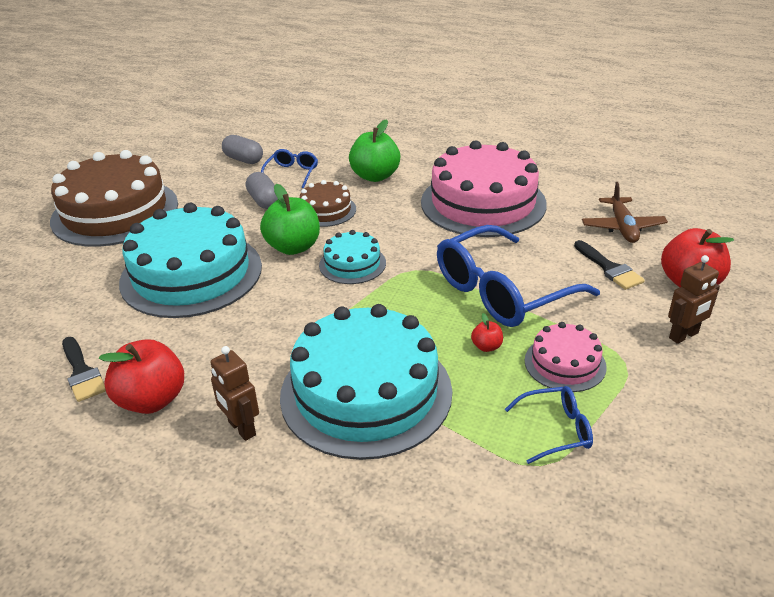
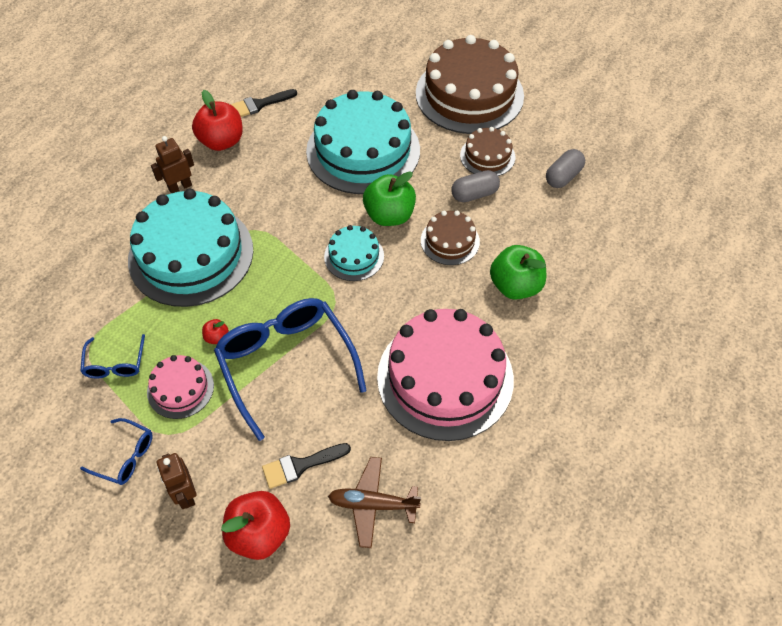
camera: 95 degrees right, 20 degrees up
(212, 197) = (487, 156): none -> brown cake
(292, 173) = (529, 215): blue glasses -> blue glasses (125, 456)

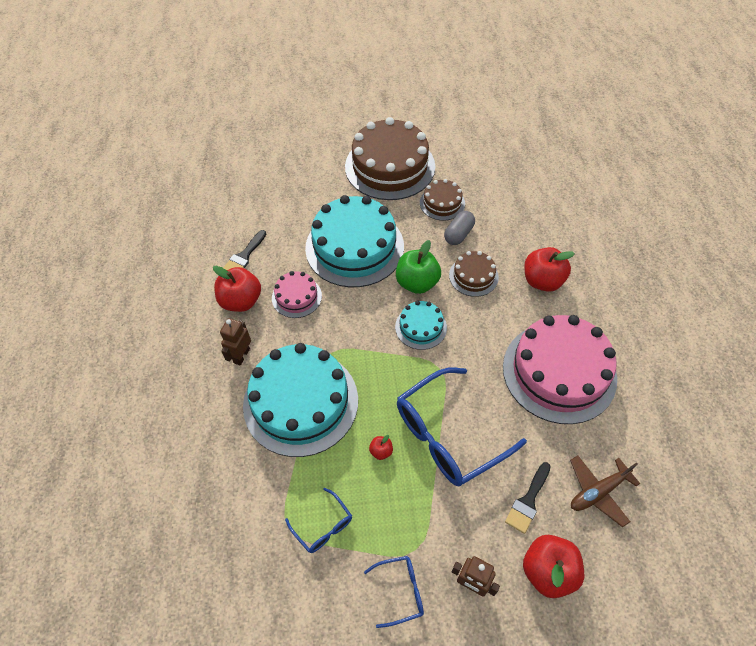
camera: 35 degrees left, 0 degrees up
(180, 388) = (391, 508): pink cake -> pink cake (296, 297)
(286, 363) = (448, 435): blue glasses -> blue glasses turned 60 degrees counterclockwise
(515, 286) = (542, 281): green apple -> red apple
(563, 176) = (502, 190): grey capsule -> none

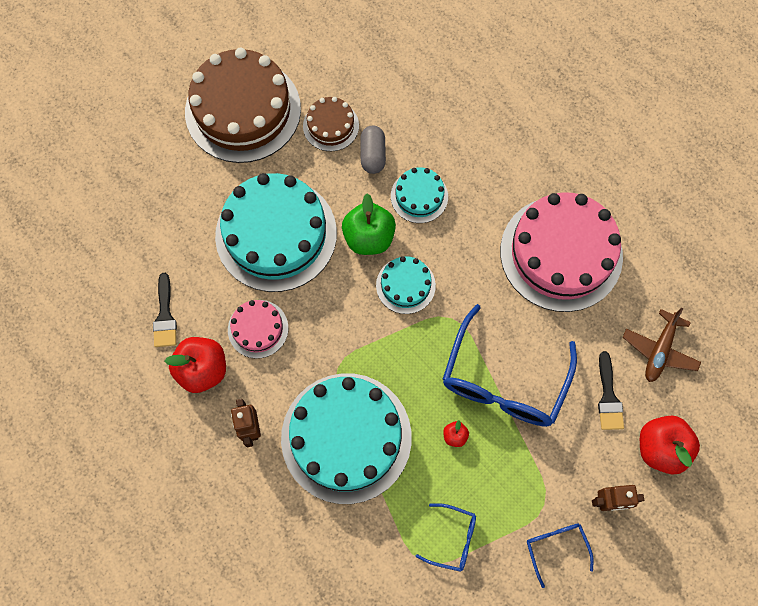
camera: 35 degrees left, 15 degrees up
(401, 591) = (555, 547): blue glasses -> blue glasses turned 60 degrees counterclockwise
(473, 276) = (419, 196): brown cake -> turquoise cake
(542, 281) = (488, 162): red apple -> none

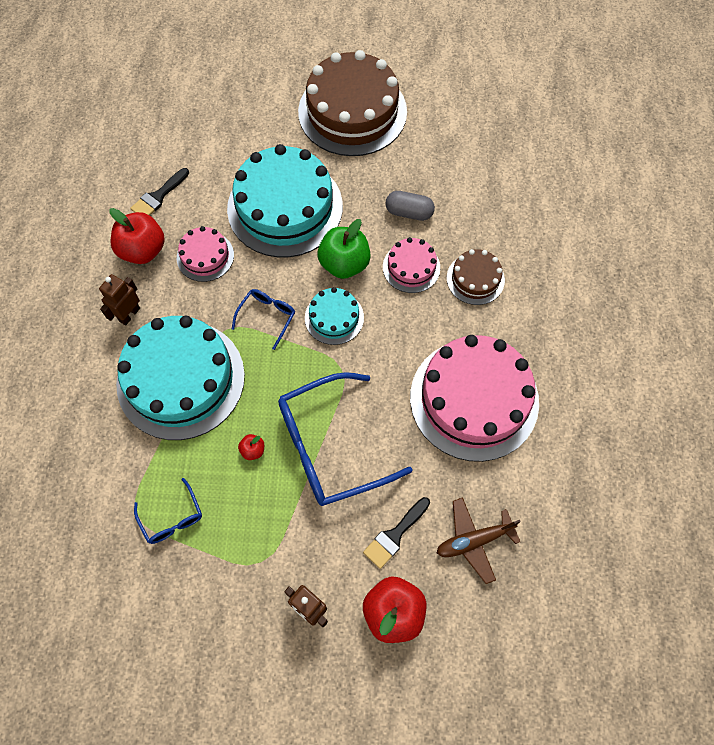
camera: 45 degrees right, 5 degrees down
(331, 126) = (401, 169): brown cake -> brown cake (475, 279)
(373, 155) = (409, 212): grey capsule -> grey capsule turned 60 degrees clockwise
(419, 196) = (411, 267): turquoise cake -> pink cake
(555, 547) = (235, 600): blue glasses -> blue glasses (267, 317)

